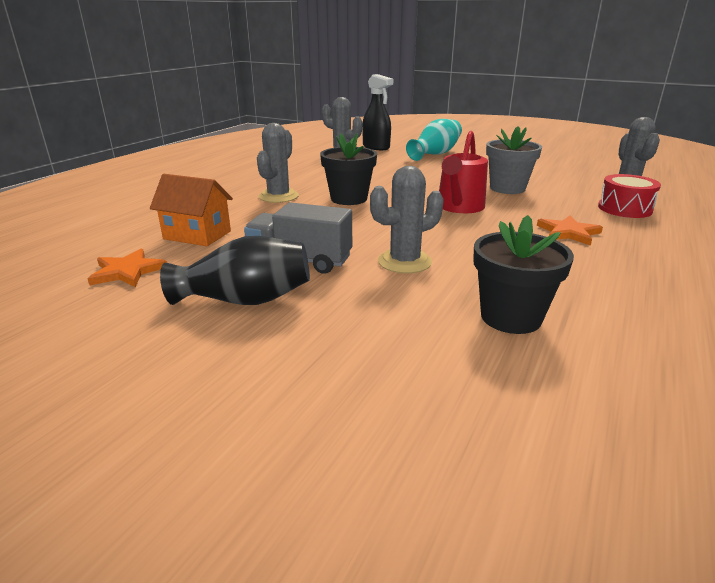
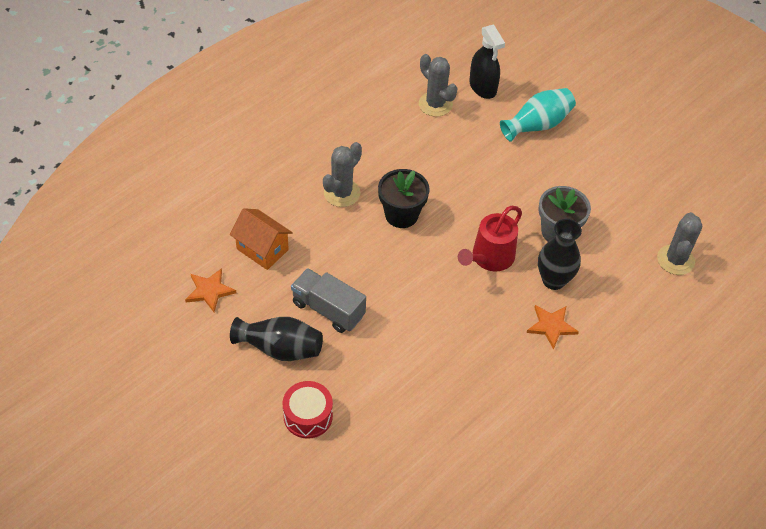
camera: 15 degrees right, 25 degrees up
(404, 262) = (400, 332): grey cactus -> none
(510, 317) = (435, 414): black flower pot -> none
(535, 209) = (553, 280): none -> black vase
(624, 209) = (634, 301): red drum -> red drum (308, 416)

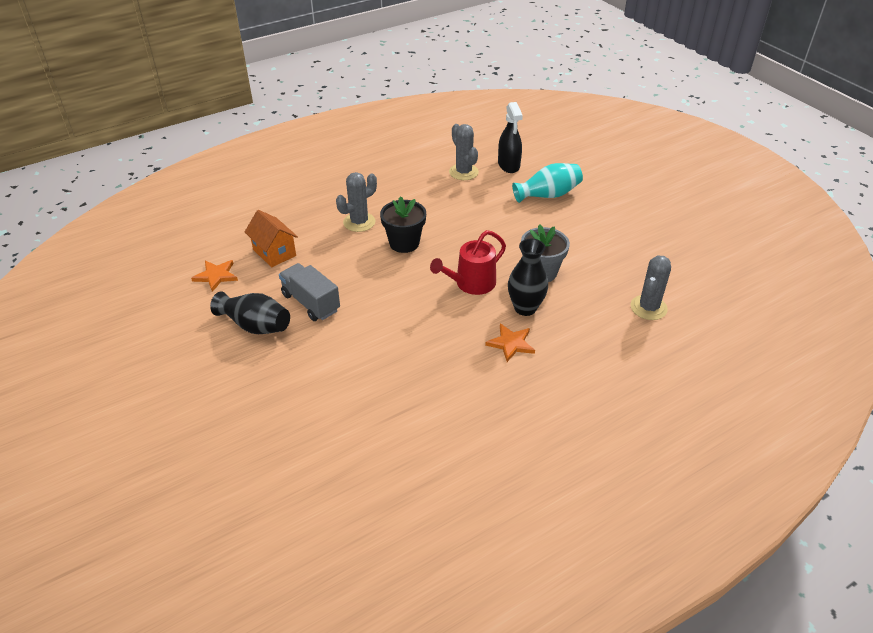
camera: 15 degrees right, 10 degrees down
(308, 416) = (256, 381): red drum -> none

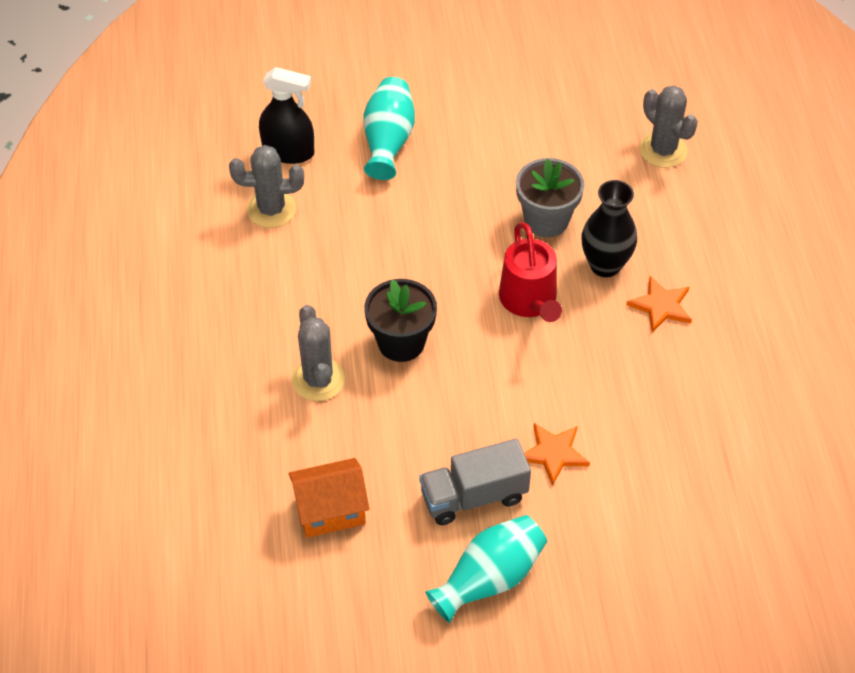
camera: 65 degrees left, 10 degrees up
(216, 276) = (345, 604): orange star -> orange star (553, 453)
(255, 326) = (489, 578): black vase -> turquoise vase

